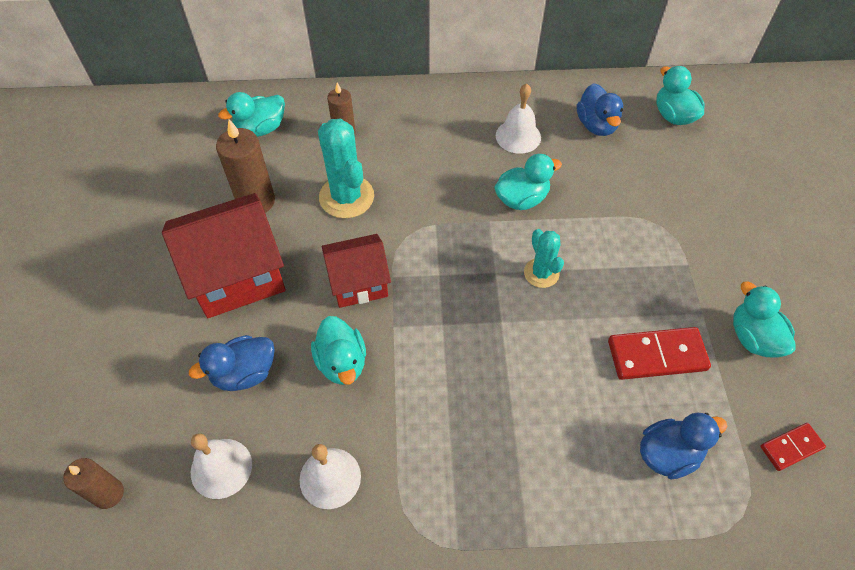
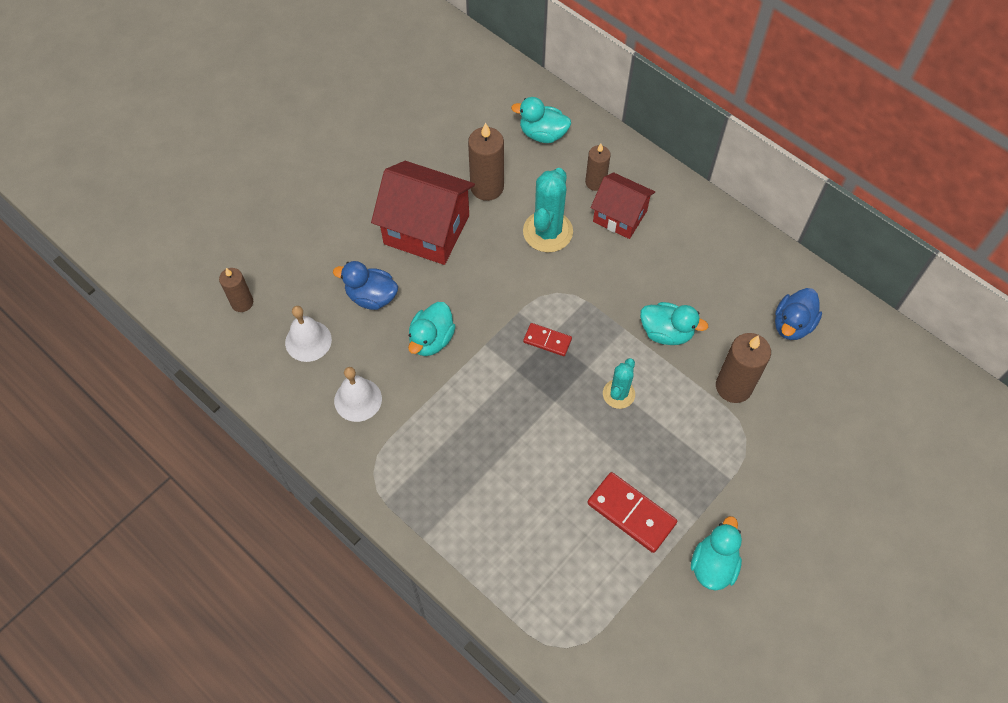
camera: 45 degrees right, 5 degrees up
(358, 282) = (494, 297): red house -> red house (620, 216)
(518, 136) = (720, 284): white bell -> none
(611, 198) = (733, 386): none -> brown candle
(668, 454) = (564, 573): blue duck -> none
(673, 116) = (866, 368): turquoise duck -> none
(791, 447) = (648, 646): red domino -> red domino (547, 340)

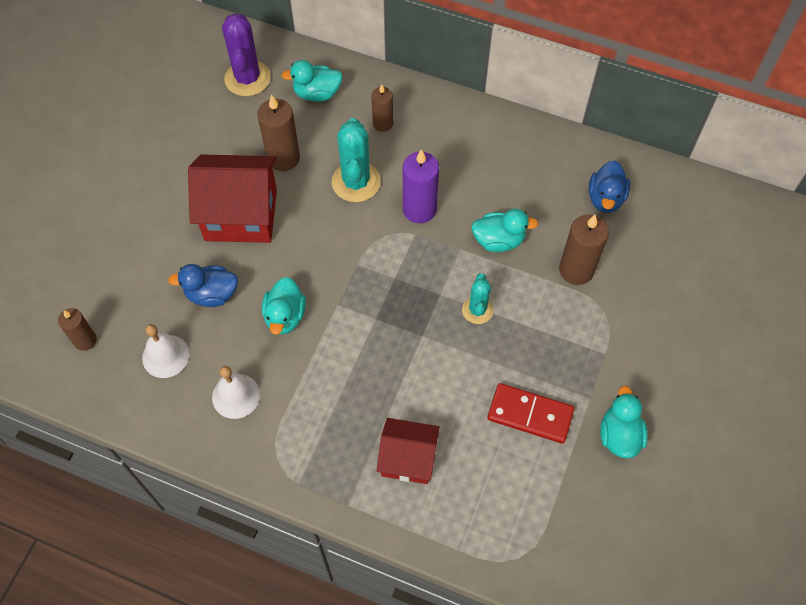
camera: 20 degrees left, 0 degrees up
(482, 100) = (247, 78): none -> purple cactus
(547, 340) = (394, 282): red domino -> none
(599, 277) = (419, 209): none -> purple candle
(620, 216) = (416, 148): red house -> red house (408, 459)

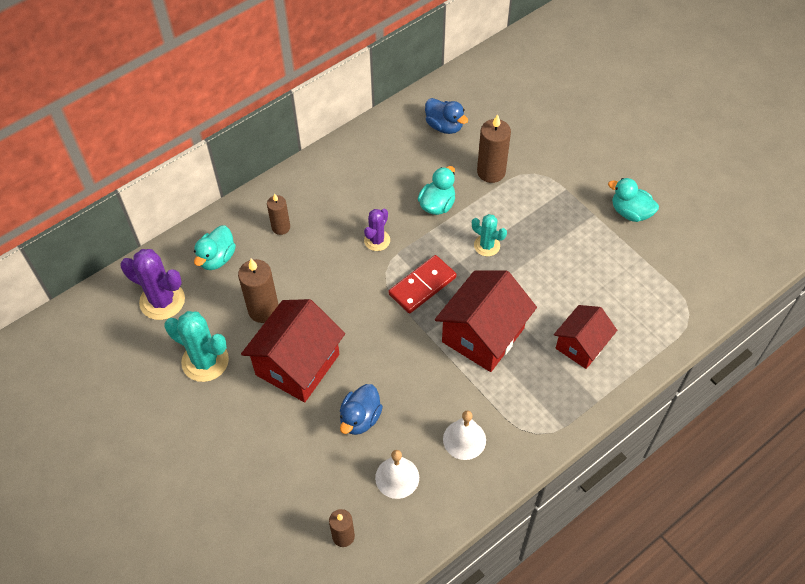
camera: 60 degrees left, 5 degrees down
(285, 316) = (414, 373): turquoise duck -> none
(356, 182) = (323, 270): turquoise cactus -> turquoise cactus (205, 361)
(365, 357) = (483, 335): none -> red house
(419, 209) = (377, 240): purple candle -> purple cactus
(530, 415) = (587, 255): red domino -> red domino (422, 286)

